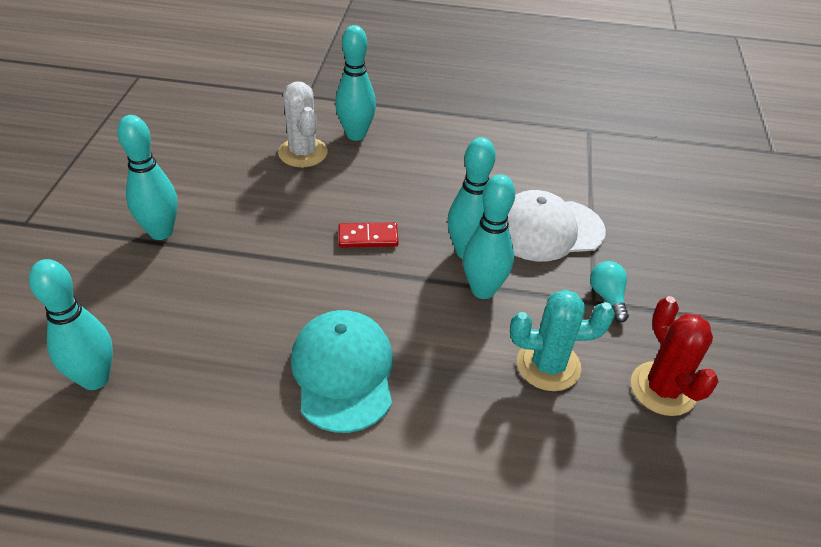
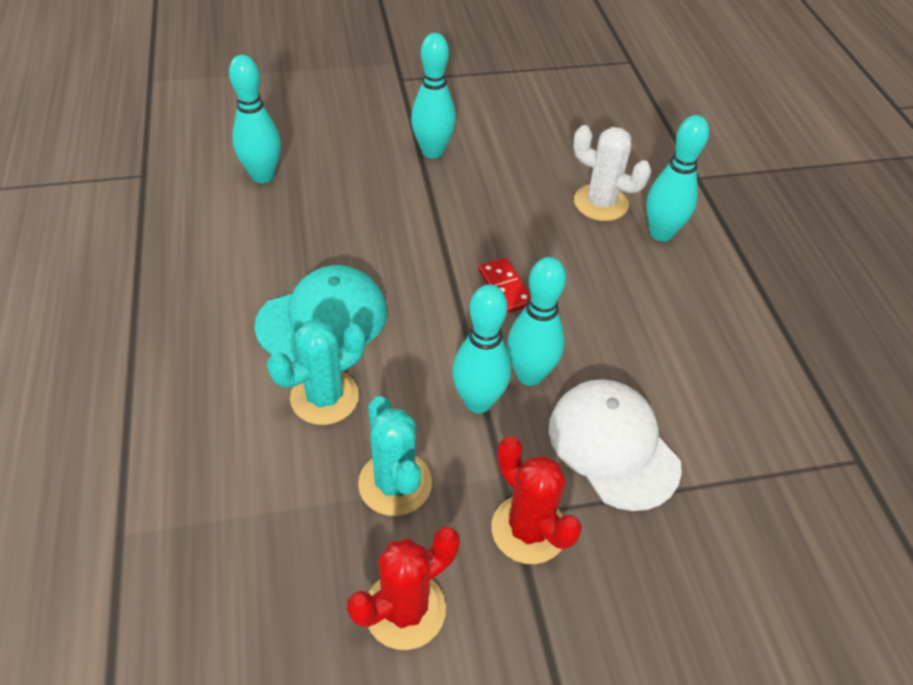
camera: 70 degrees right, 5 degrees up
(303, 153) = (600, 203): white cactus -> white cactus turned 75 degrees clockwise
(441, 393) = (324, 397): none -> turquoise cactus
(607, 297) = (528, 529): turquoise light bulb -> red cactus

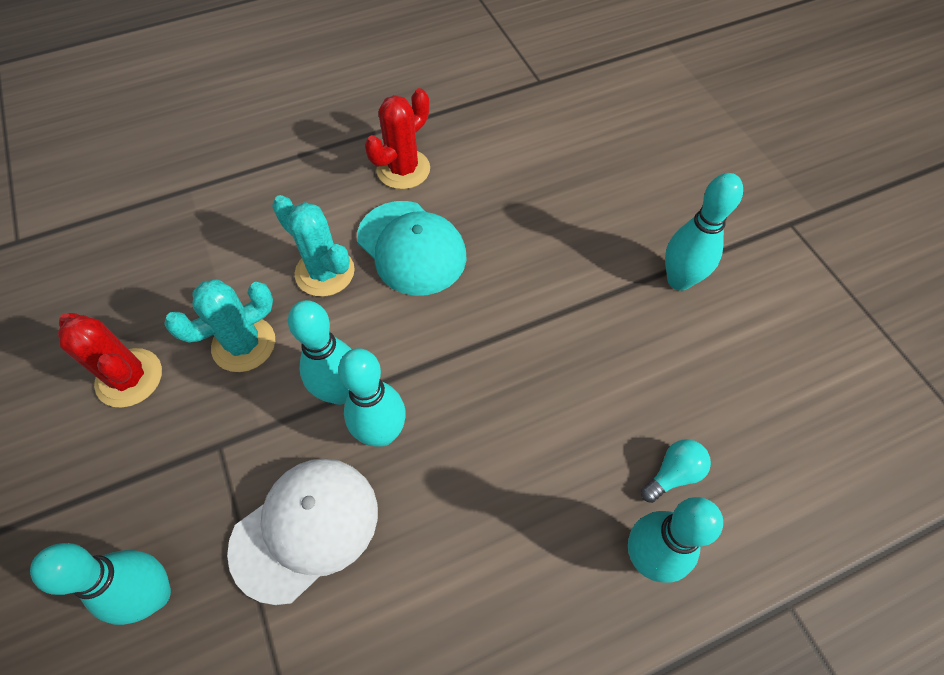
camera: 80 degrees right, 10 degrees up
(263, 176) = (574, 156): turquoise bowling pin -> turquoise bowling pin (155, 594)
(505, 287) = (495, 390): red domino -> none
(528, 529) = (205, 460): red cactus -> red cactus (403, 169)
(600, 203) = (673, 474): white cactus -> turquoise light bulb

